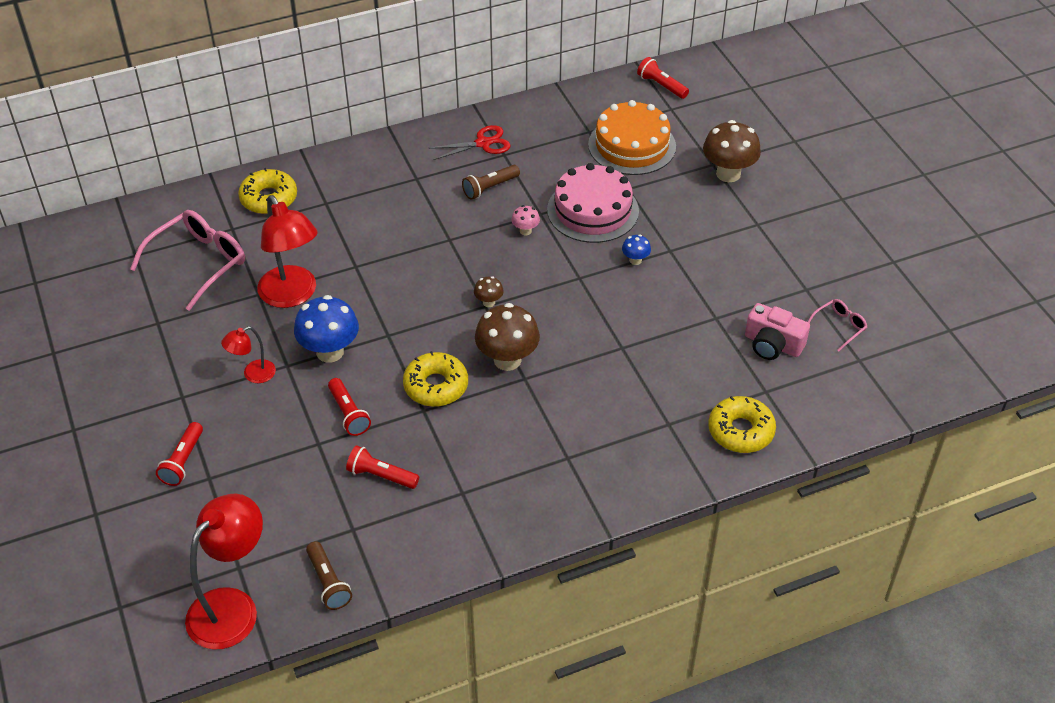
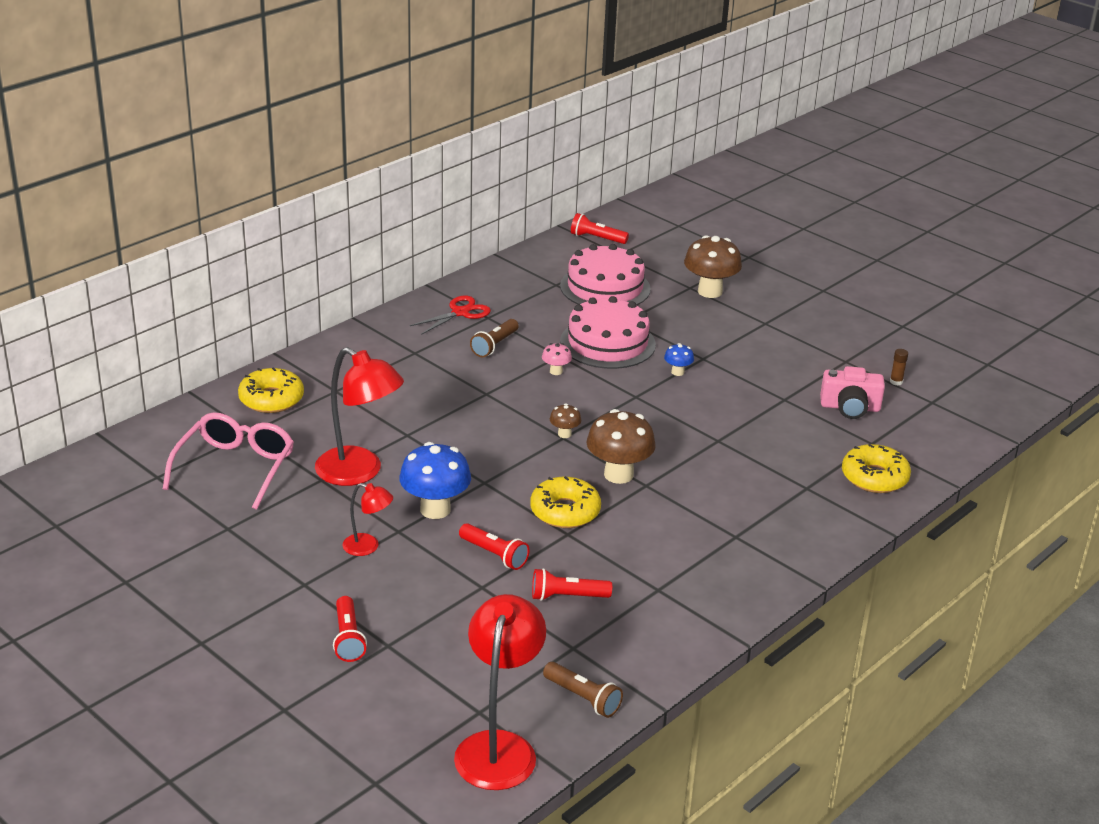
camera: 25 degrees left, 15 degrees down
(253, 374) = (368, 547): red lamp -> red lamp turned 105 degrees counterclockwise
(632, 145) = (605, 287): orange cake -> pink cake
(839, 326) = (896, 382): pink glasses -> brown glue stick

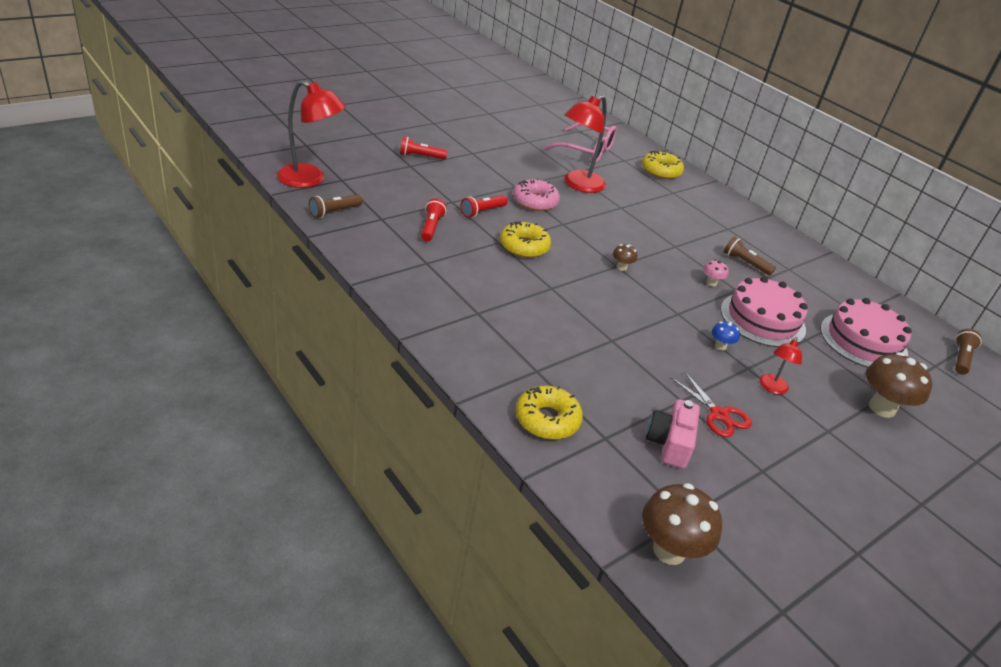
camera: 95 degrees right, 5 degrees up
(368, 547) = (501, 175): red lamp -> red lamp (772, 388)
(435, 509) = (535, 201): blue mushroom -> pink donut
(460, 312) = (792, 258): red scissors -> red scissors (719, 415)
(596, 238) = (961, 358): red flashlight -> brown flashlight
(618, 474) = (566, 279): brown mushroom -> brown mushroom (669, 550)
(896, 382) = (725, 499): brown glue stick -> none

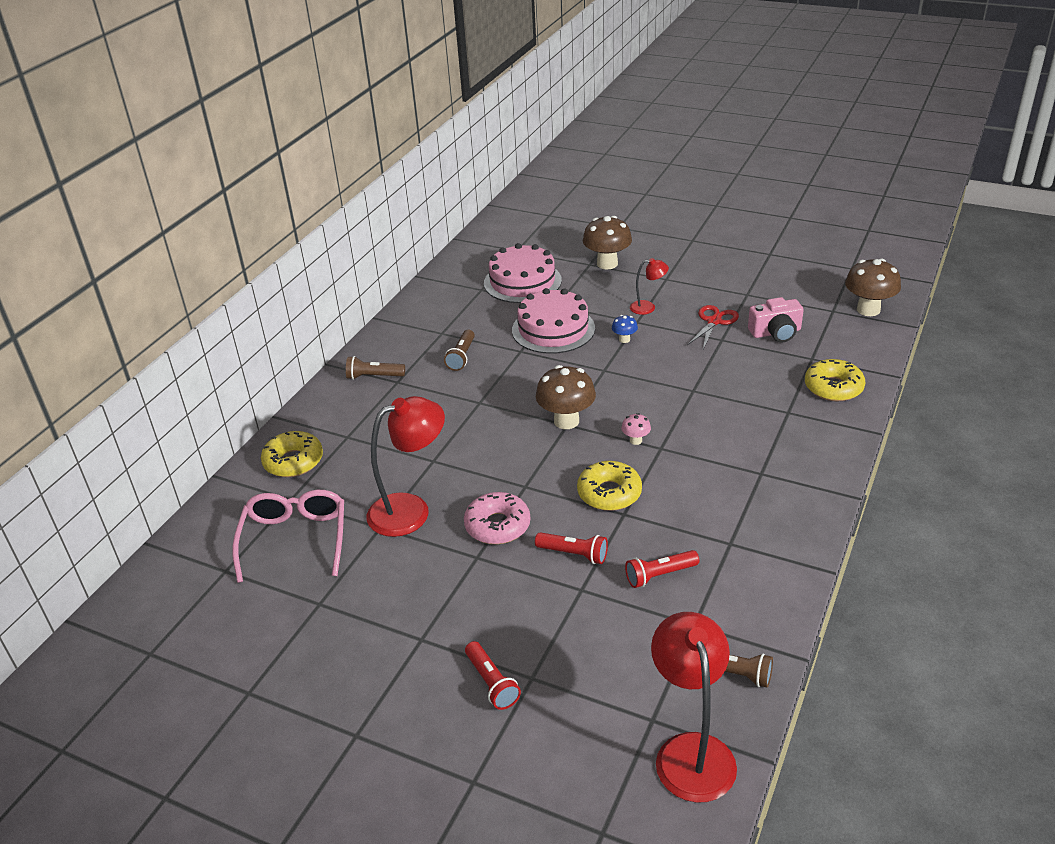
camera: 110 degrees left, 0 degrees up
(578, 185) = (411, 510): red lamp -> red lamp turned 45 degrees counterclockwise
(621, 267) = (566, 421): brown mushroom -> brown mushroom, size x2.08
(711, 283) = (526, 366): pink mushroom -> pink mushroom (635, 440)
(961, 358) = (491, 242): brown flashlight -> brown flashlight (374, 376)

